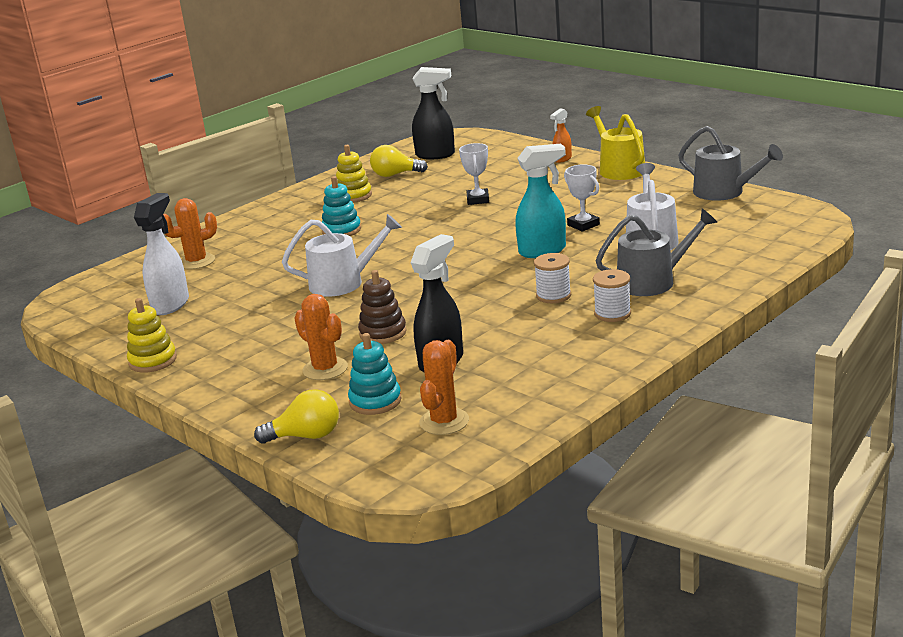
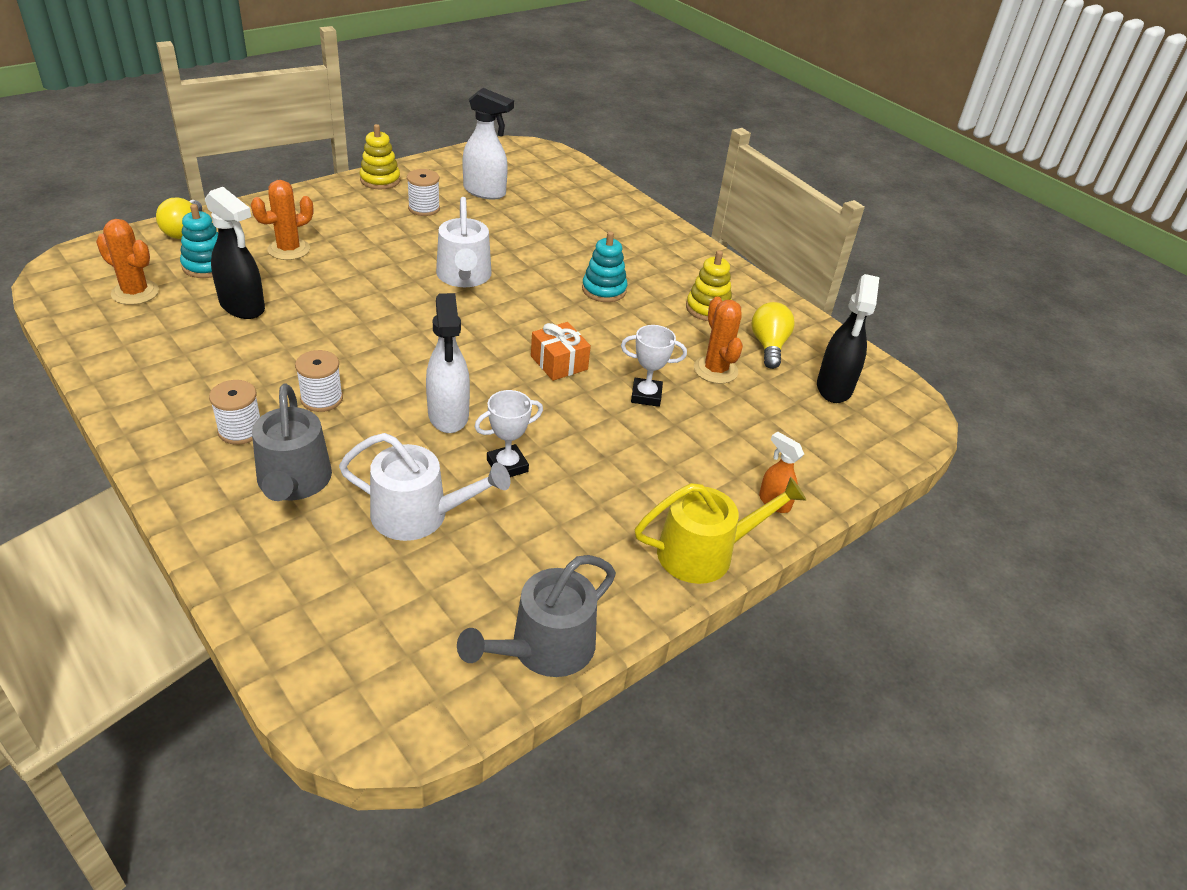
camera: 90 degrees right, 15 degrees up
(196, 262) = (574, 208): orange cactus -> orange cactus (715, 370)
(215, 325) = (424, 208): none -> white spool
(383, 333) = (331, 284): brown stacking toy -> none
(454, 229) = (559, 363): none -> orange gift
(543, 251) = (448, 416): turquoise spray bottle -> white spray bottle

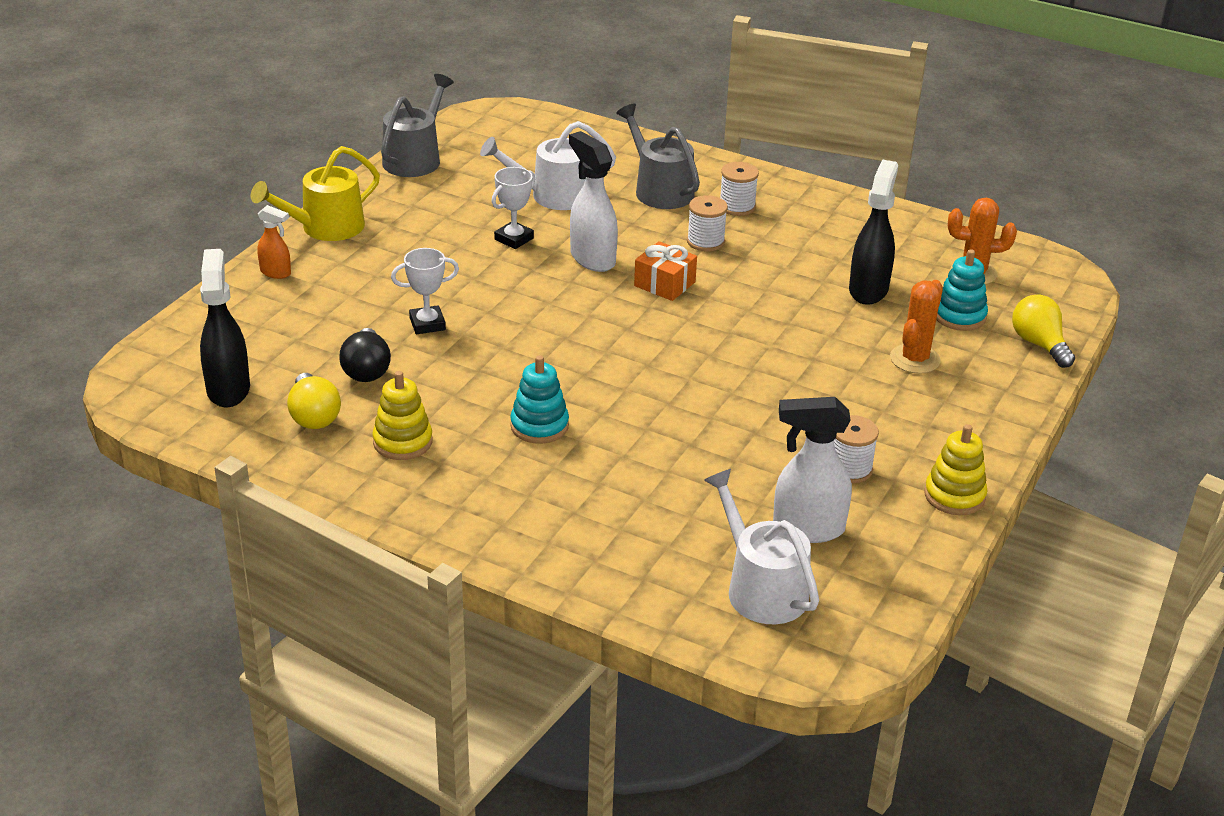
camera: 160 degrees right, 5 degrees down
(243, 307) = (868, 290): black spray bottle -> black spray bottle turned 90 degrees clockwise
(464, 276) = (706, 390): white watering can -> white watering can (761, 588)
(559, 363) = (531, 329): orange gift -> orange gift (664, 284)
(715, 370) = (366, 370): orange cactus -> black light bulb

